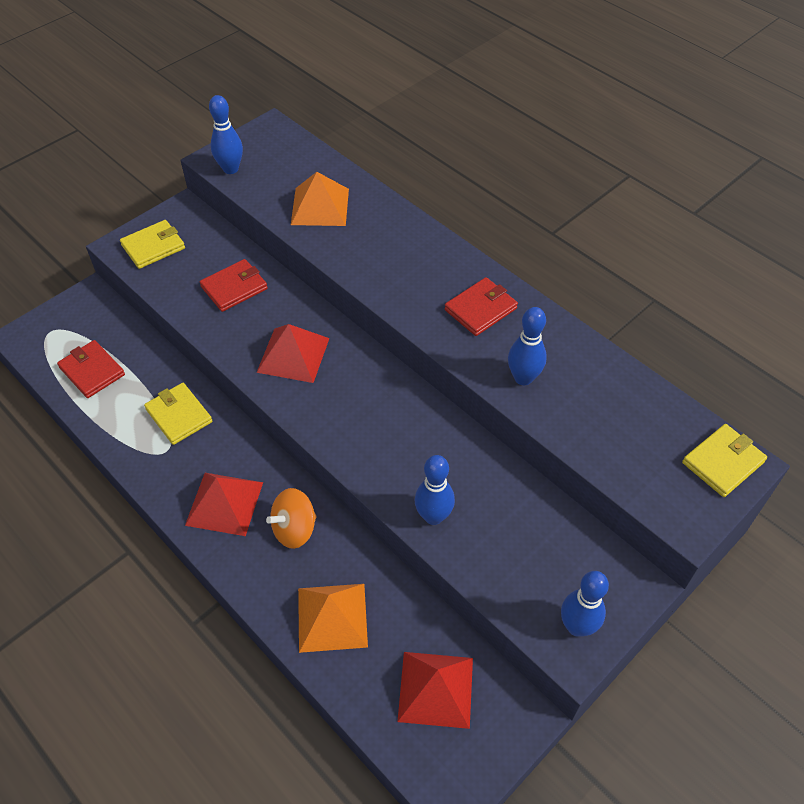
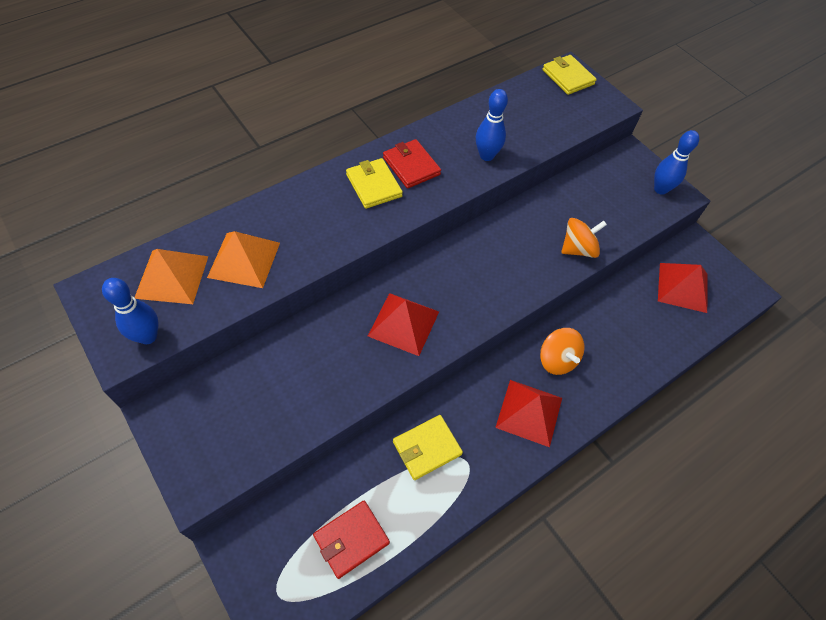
camera: 85 degrees left, 5 degrees up
(153, 247) = (212, 448): yellow wallet -> yellow wallet (374, 185)
(234, 288) = (303, 367): red wallet -> none
(332, 617) = (633, 342): orange pyramid -> orange pyramid (172, 277)
(433, 516) = (578, 249): blue bowling pin -> orange spinning top

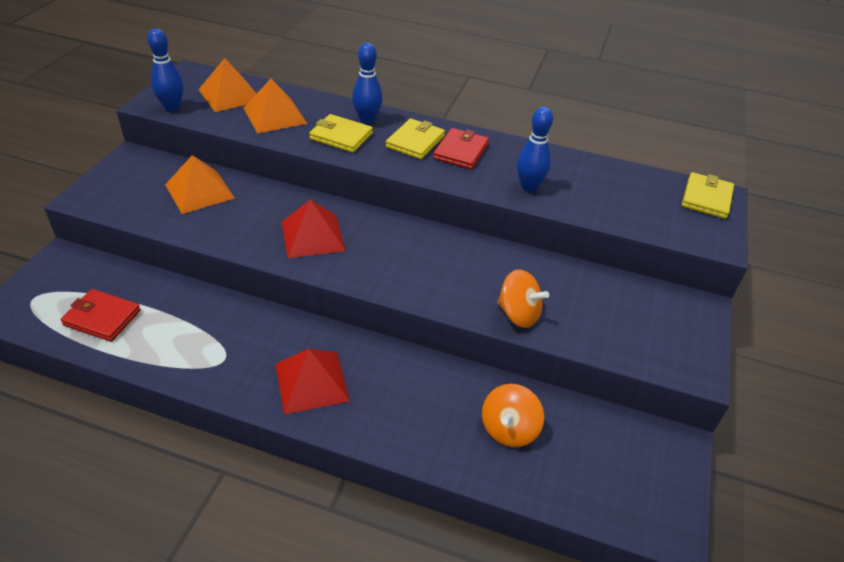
camera: 55 degrees right, 15 degrees down
(271, 378) = (199, 191): none -> orange pyramid
(427, 448) = (219, 326): yellow wallet -> yellow wallet (341, 136)
(557, 360) = (391, 378): orange spinning top -> orange spinning top (509, 429)
(660, 189) = (684, 351): blue bowling pin -> blue bowling pin (367, 120)
(683, 287) = (598, 454): red pyramid -> none

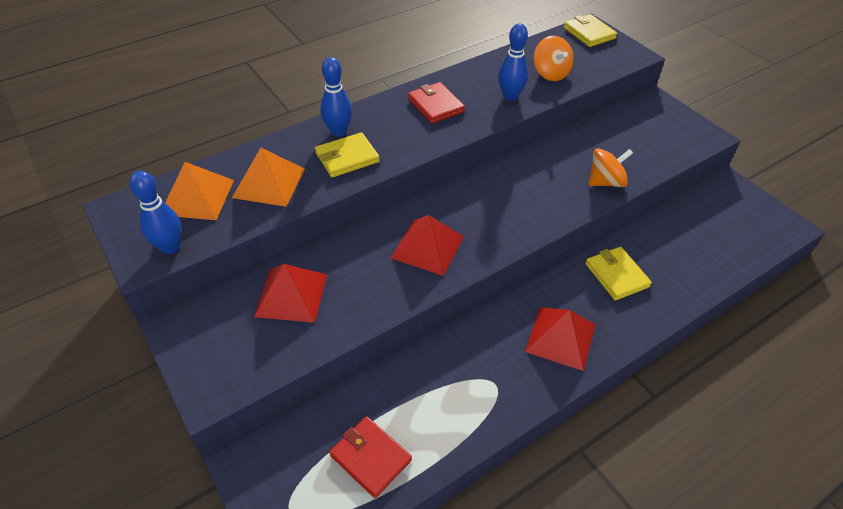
camera: 50 degrees left, 5 degrees up
(102, 317) = (370, 457): red wallet -> red wallet turned 75 degrees clockwise
(199, 191) = (291, 295): orange pyramid -> red pyramid
(415, 142) = (398, 121): yellow wallet -> yellow wallet (616, 275)
(509, 429) = (674, 252): orange spinning top -> orange spinning top (550, 73)

